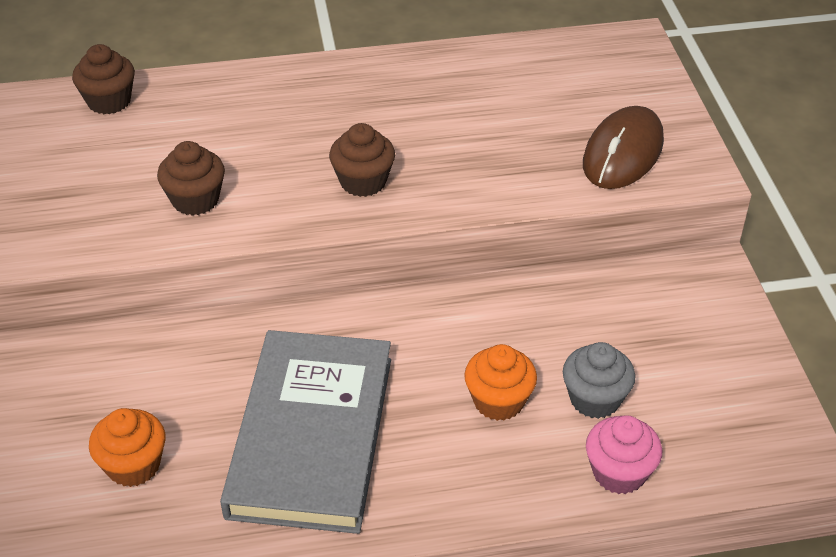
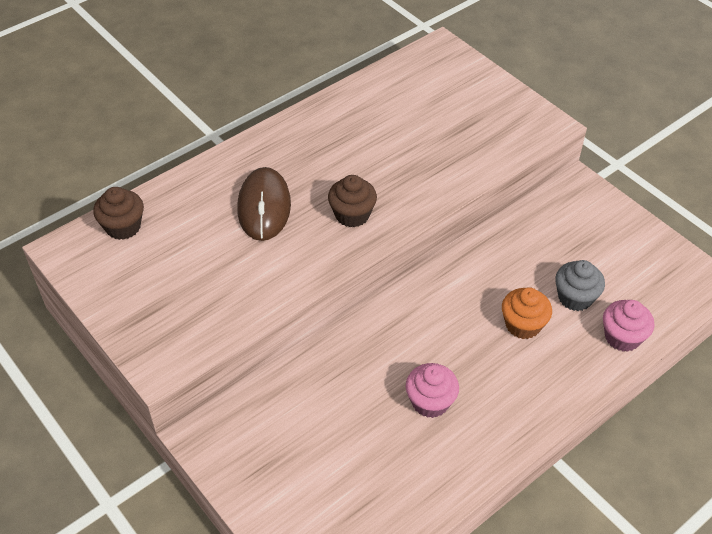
camera: 30 degrees left, 5 degrees up
(133, 465) = (334, 478): orange cupcake -> none
(195, 200) = (250, 275): brown cupcake -> none
(311, 435) = (430, 402): grey book -> pink cupcake
(623, 153) = (495, 129): brown mouse -> brown mouse (264, 207)

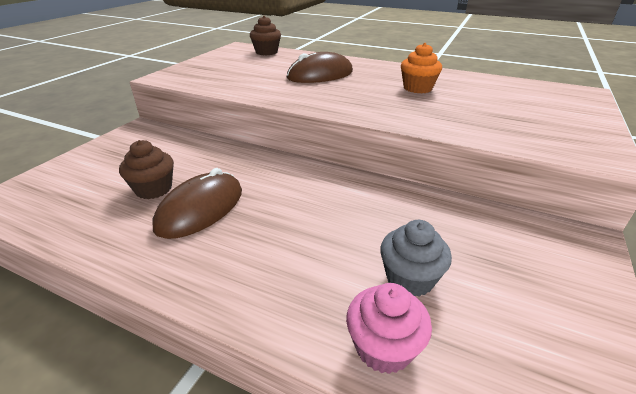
camera: 65 degrees right, 15 degrees down
(352, 215) = (345, 98): brown cupcake -> brown cupcake (153, 189)
(430, 402) = (200, 209): pink cupcake -> brown mouse
(523, 325) = (333, 245): orange cupcake -> orange cupcake (417, 88)

